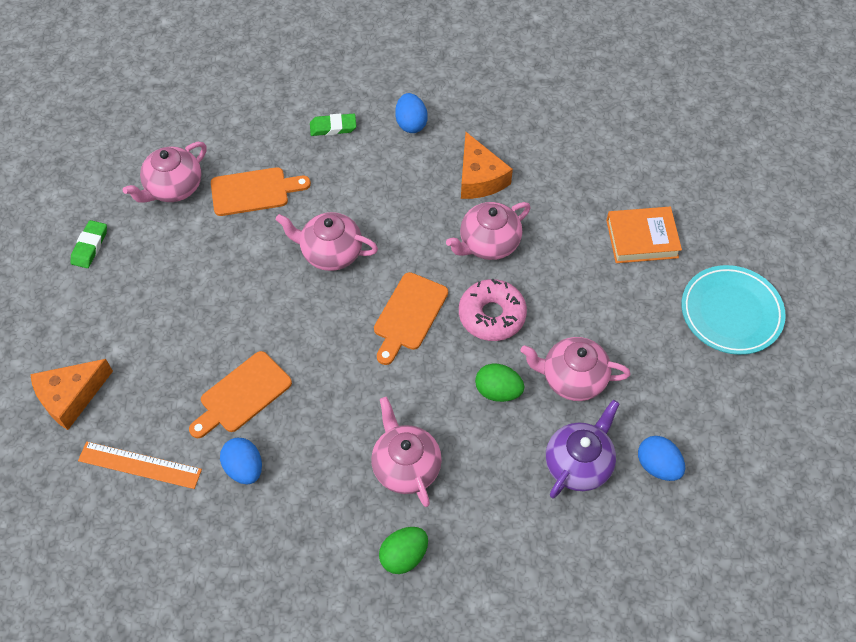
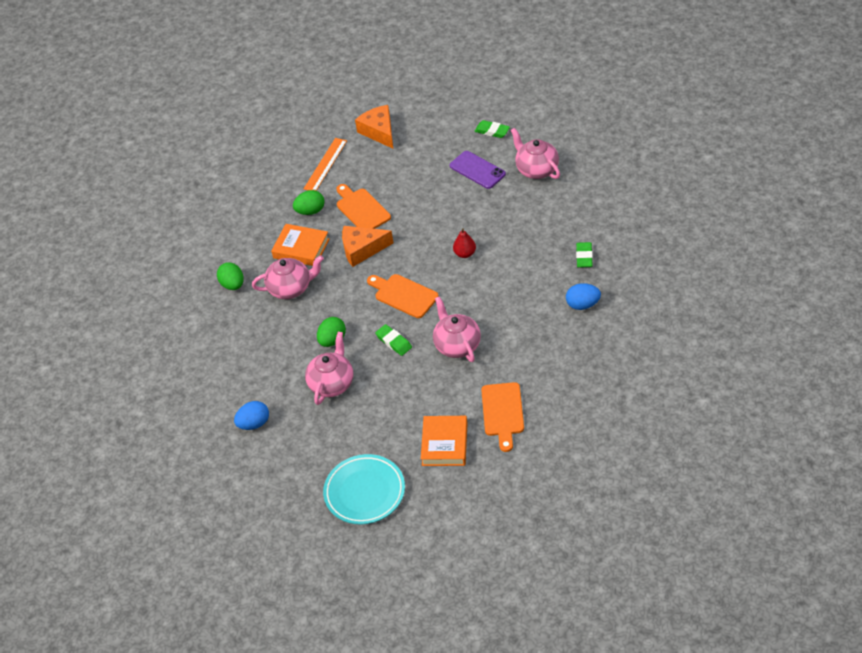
camera: 105 degrees right, 10 degrees down
(169, 256) = (477, 170): none -> purple phone
(244, 468) = (310, 211): blue egg -> green egg
(254, 191) = (527, 212): orange cutting board -> orange cutting board (502, 412)
(324, 467) = (301, 248): none -> orange book
(330, 253) = (465, 254): pink teapot -> red pear
(479, 178) = (521, 344): orange cheese -> orange cheese (362, 249)
(492, 315) = (394, 342): pink donut -> green eraser
(578, 463) = (268, 379): purple teapot -> none

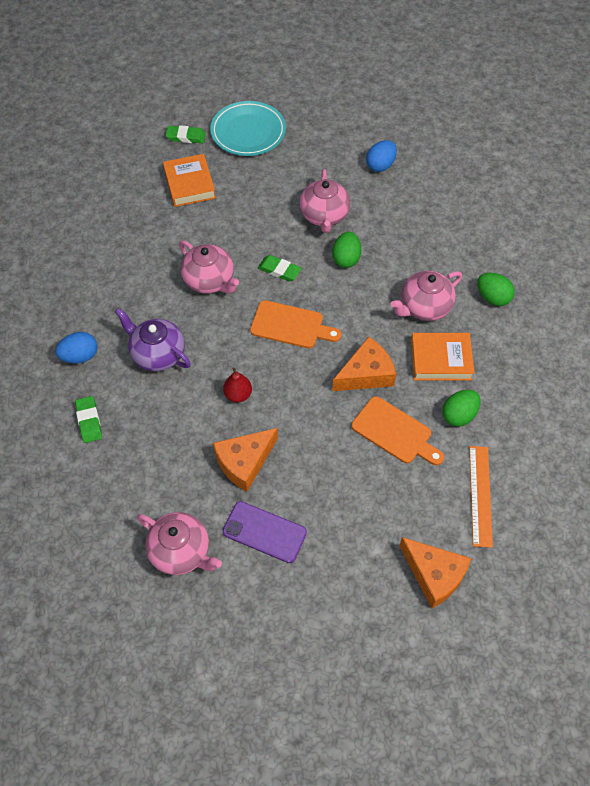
camera: 155 degrees right, 10 degrees up
(476, 210) = (244, 462): none -> orange cheese
(492, 131) = (266, 613): green eraser -> green eraser (186, 137)
(502, 412) = (141, 223): orange cutting board -> none
(519, 294) = (157, 354): none -> purple teapot

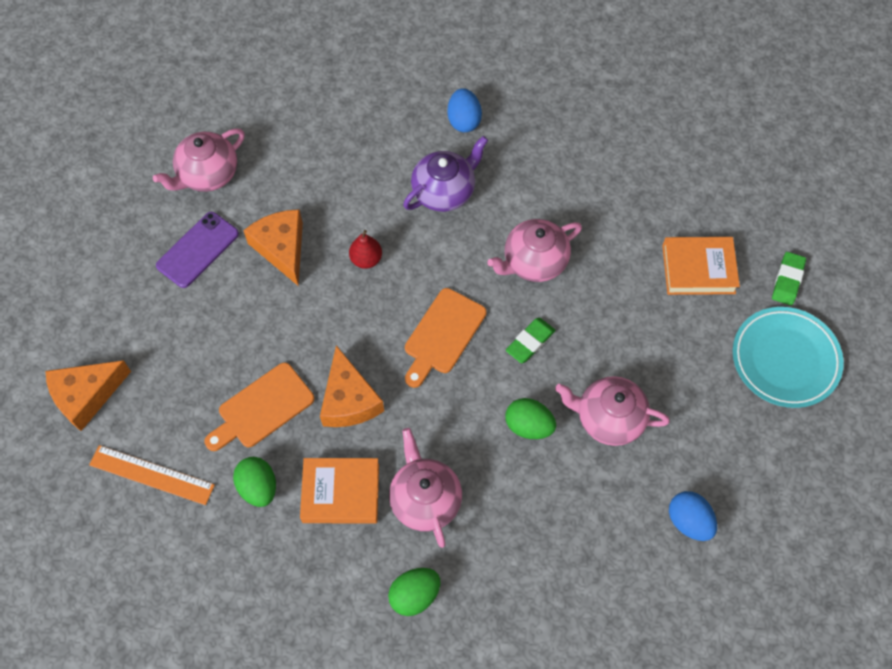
camera: 105 degrees right, 5 degrees up
(89, 421) = (380, 119): green eraser -> none
(441, 360) = (341, 493): orange book -> orange book turned 75 degrees clockwise

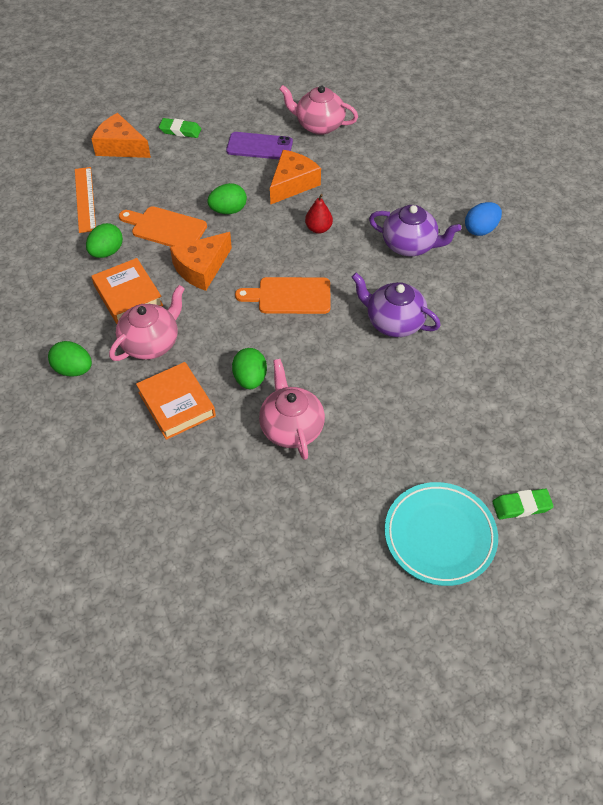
camera: 60 degrees right, 10 degrees down
(278, 331) = (228, 210): none -> green egg
(530, 342) = (322, 349): green eraser -> green eraser (180, 131)
(534, 262) = (393, 322): pink teapot -> purple teapot
(689, 521) = (235, 522): blue egg -> none
(698, 269) = (477, 433): orange book -> orange book (176, 404)

